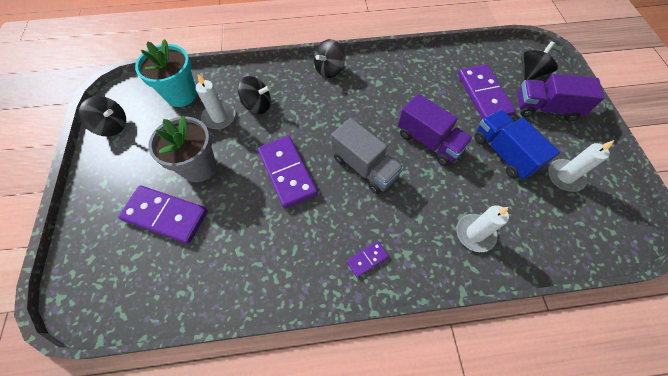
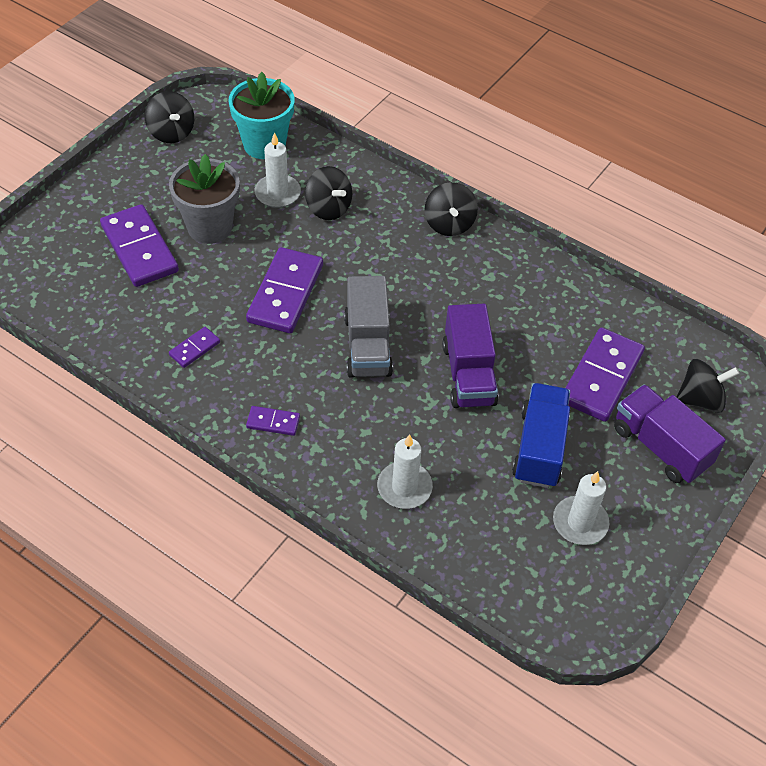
camera: 40 degrees right, 10 degrees down
(271, 253) = (195, 349): none -> purple domino
(329, 70) = (449, 224): black spinning top -> black spinning top turned 90 degrees counterclockwise

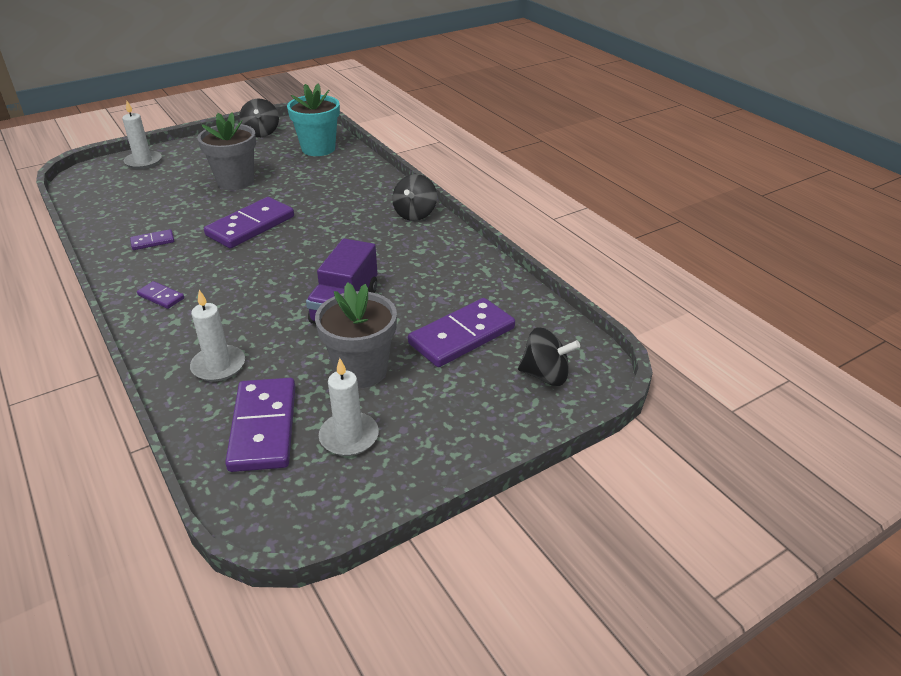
camera: 25 degrees right, 15 degrees down
(139, 249) = (176, 183): purple domino -> purple domino (263, 427)
(277, 193) = (301, 174): white candle -> white candle (143, 161)
(328, 208) = (330, 188): black spinning top -> none
(367, 345) = (281, 269): grey truck -> none
(539, 448) = (361, 370): blue truck -> grey flower pot
(660, 447) = (477, 400): purple truck -> none

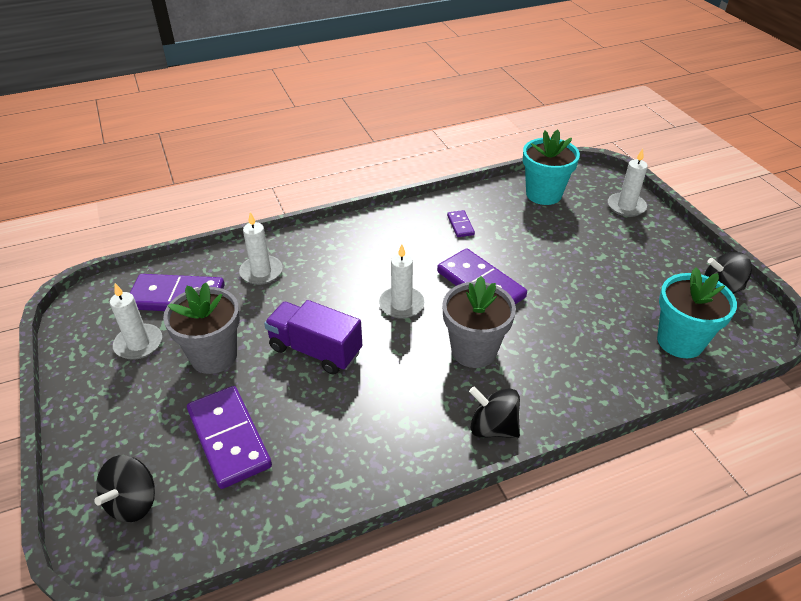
camera: 100 degrees right, 5 degrees up
(109, 199) = (543, 194): none -> turquoise flower pot
(161, 297) = (368, 236): purple domino -> none
(235, 181) = (582, 271): grey flower pot -> grey flower pot (474, 350)
(278, 265) = (401, 304): none -> white candle

